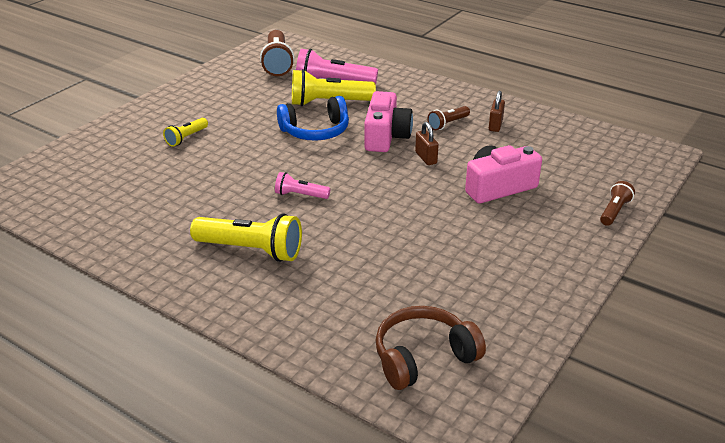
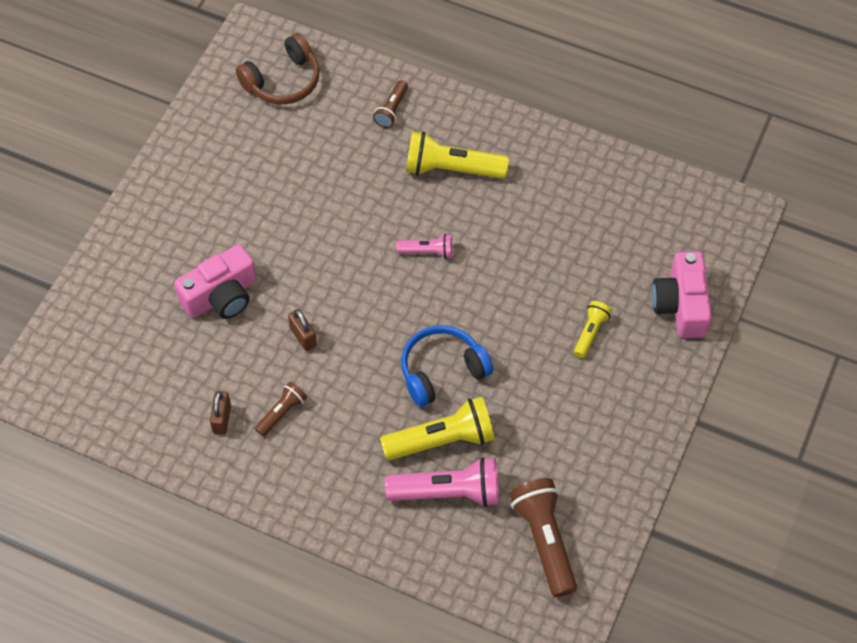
camera: 170 degrees right, 25 degrees up
(386, 136) = (355, 373): pink camera -> pink camera (681, 305)
(614, 211) = (103, 275): brown flashlight -> brown flashlight (391, 110)

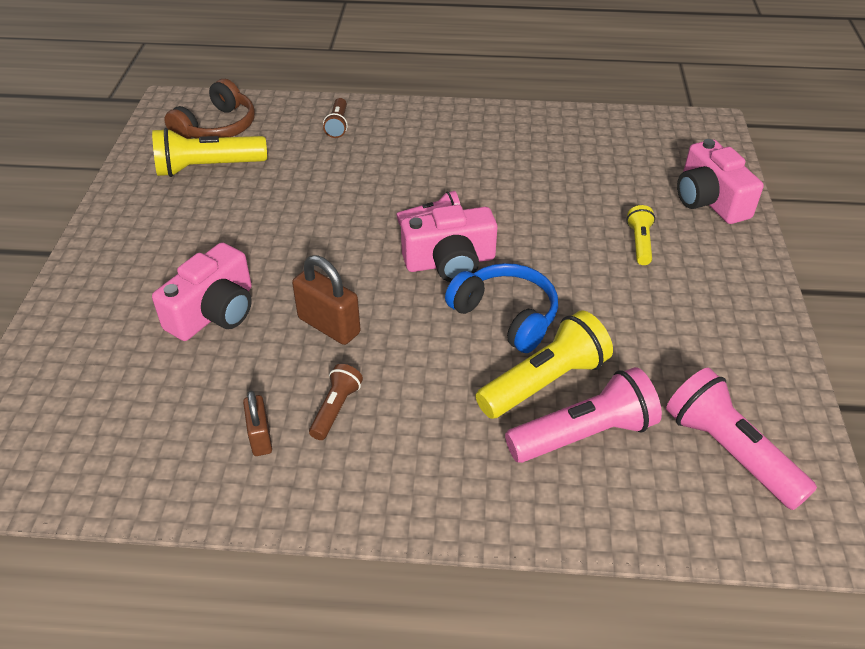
camera: 20 degrees left, 15 degrees down
(303, 337) = (329, 326): brown padlock -> brown padlock, size x1.57
(422, 303) = (450, 262): none -> pink camera
(442, 371) = (506, 316): blue headphones -> blue headphones turned 90 degrees clockwise
(451, 169) = (419, 153): yellow flashlight -> yellow flashlight (207, 167)
(544, 540) = (729, 451): brown flashlight -> pink flashlight

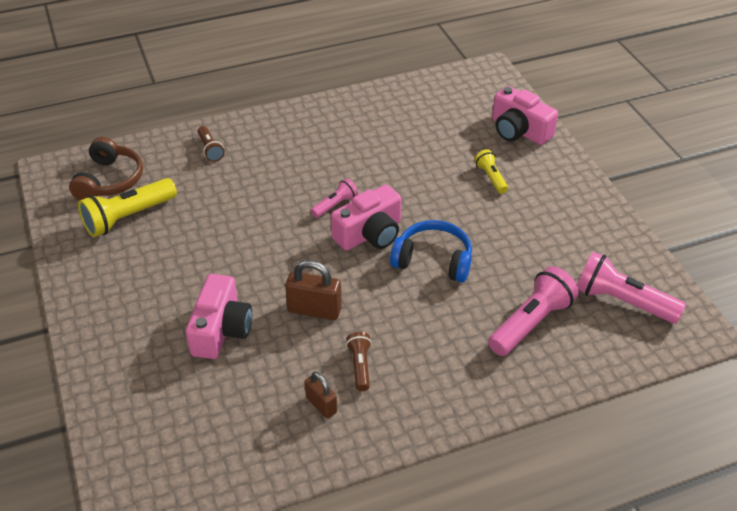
camera: 25 degrees left, 0 degrees up
(545, 382) = (486, 297): yellow flashlight -> none

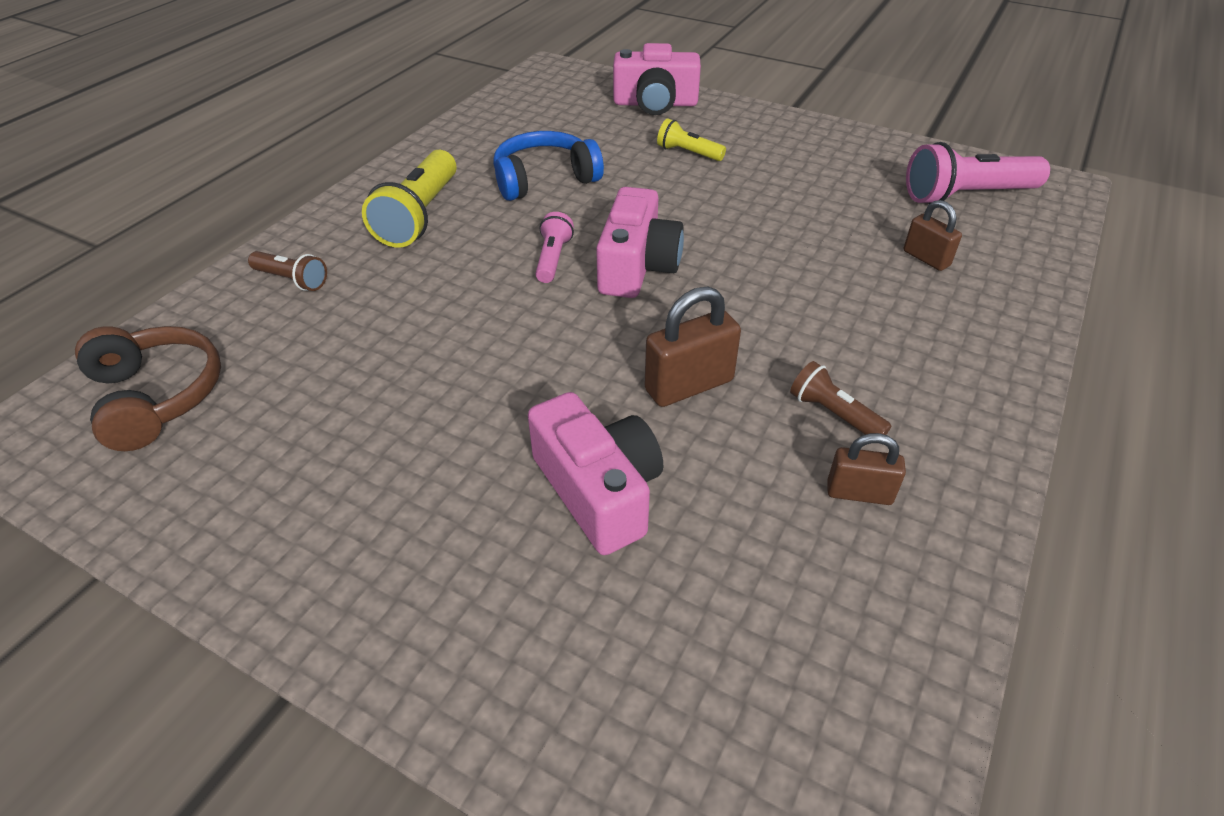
camera: 40 degrees left, 0 degrees up
(128, 217) = (252, 429): yellow flashlight -> yellow flashlight (419, 216)
(433, 260) = (745, 255): blue headphones -> blue headphones (544, 179)
(531, 323) = (926, 258): pink flashlight -> brown padlock

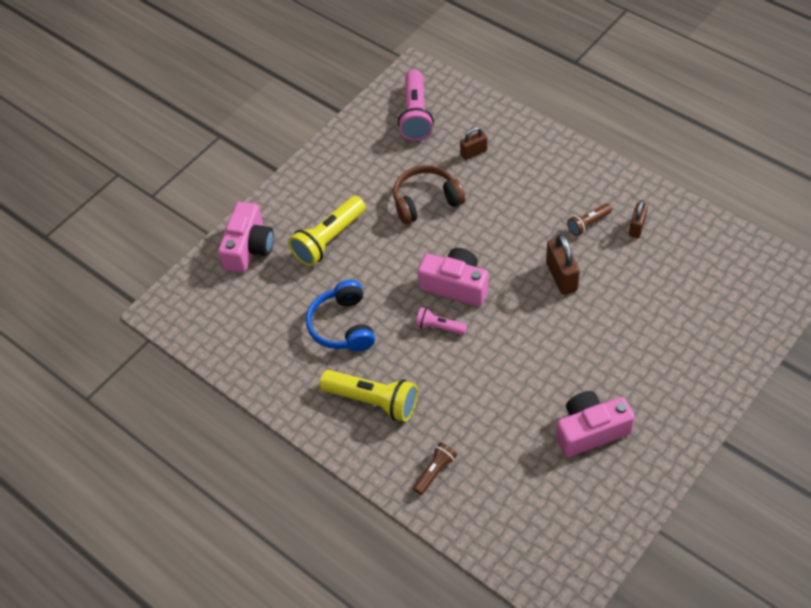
camera: 75 degrees left, 10 degrees up
(156, 397) = (538, 529): brown headphones -> brown headphones (426, 201)
(598, 490) = (627, 322): pink camera -> pink camera (590, 431)
(688, 153) = (328, 240): yellow flashlight -> yellow flashlight, size x1.85

